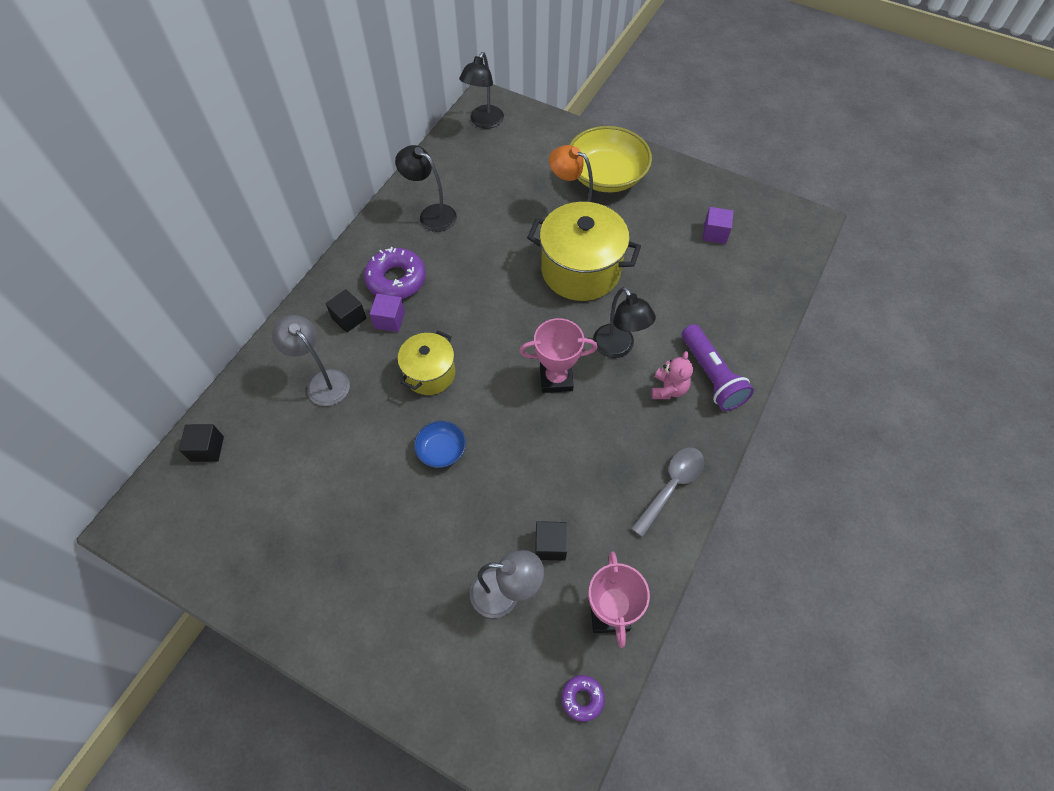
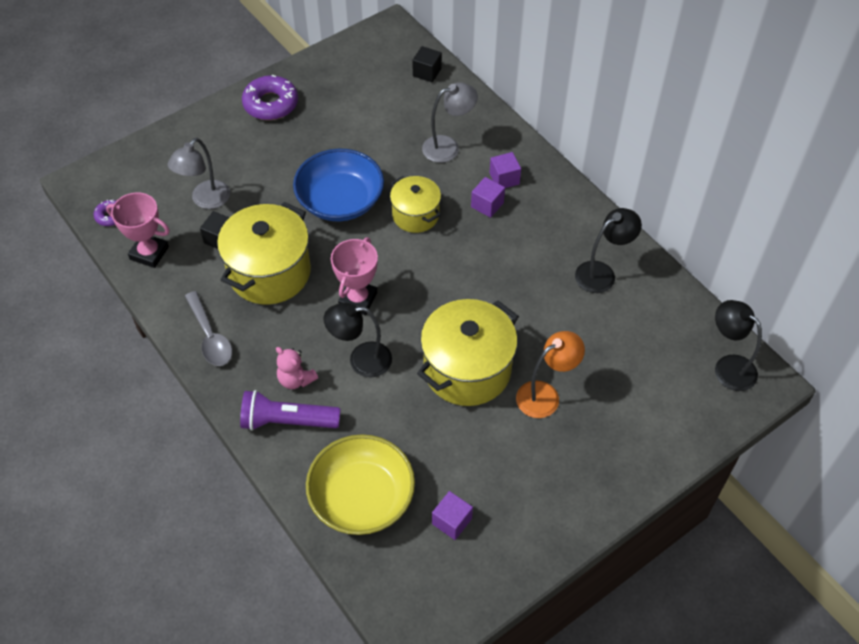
camera: 115 degrees right, 5 degrees down
(349, 318) = (504, 179): black cube -> purple cube
(396, 279) = (531, 222): purple donut -> purple donut (271, 104)
(441, 450) = (340, 201): blue bowl -> blue bowl, size x2.05
(567, 472) = (269, 272): none -> yellow pot
(606, 175) = (589, 453): yellow bowl -> yellow bowl (362, 497)

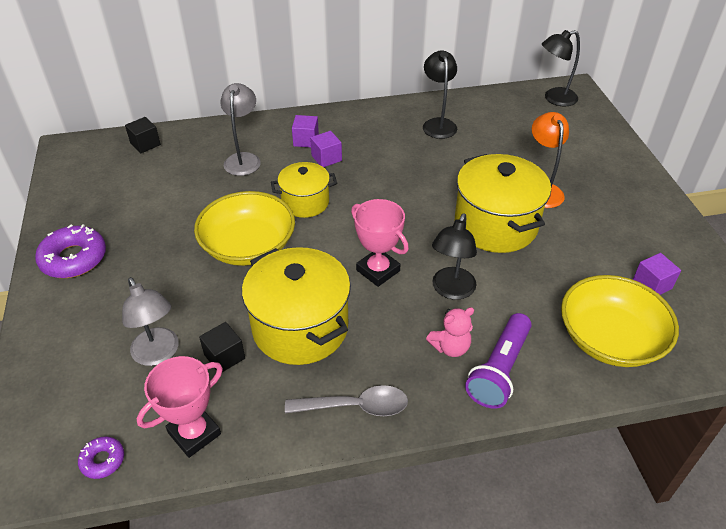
camera: 65 degrees left, 10 degrees down
(340, 201) = (248, 246): blue bowl -> yellow bowl

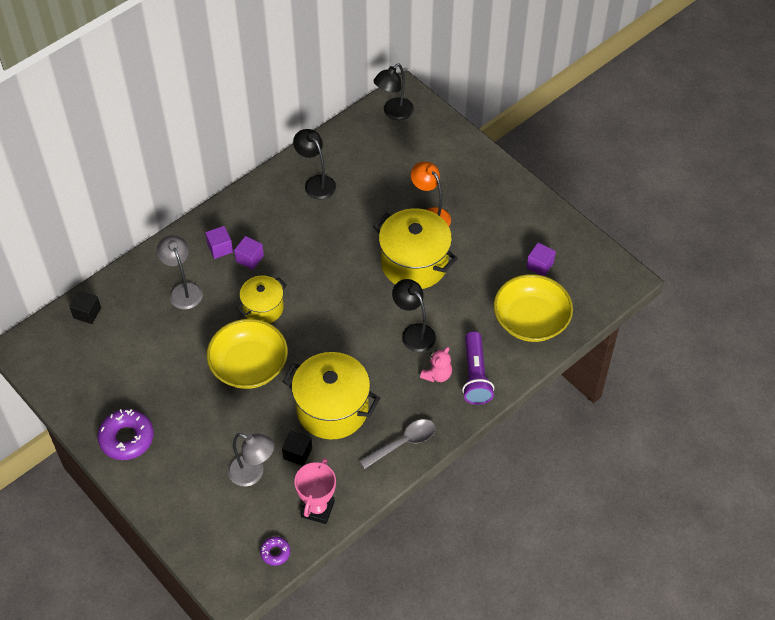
camera: 30 degrees left, 10 degrees up
(378, 270) = (355, 341): pink trophy -> none
(451, 290) = (414, 332): black lamp -> black lamp turned 150 degrees clockwise

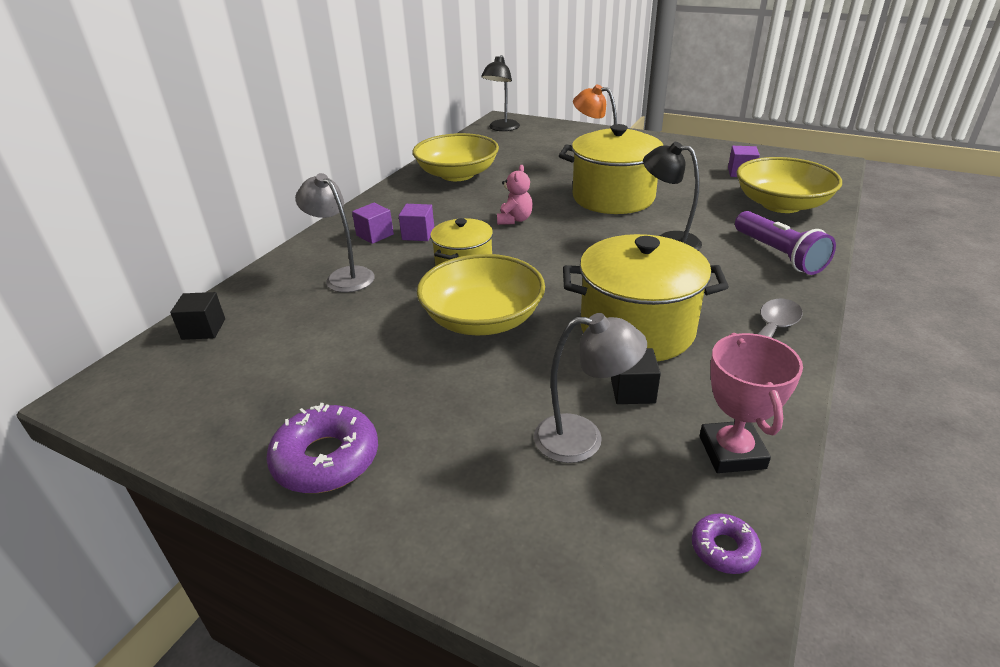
camera: 20 degrees left, 20 degrees down
(316, 183) = (457, 174): black lamp -> yellow bowl
(437, 375) = (734, 265): pink teddy bear -> pink teddy bear (514, 220)

